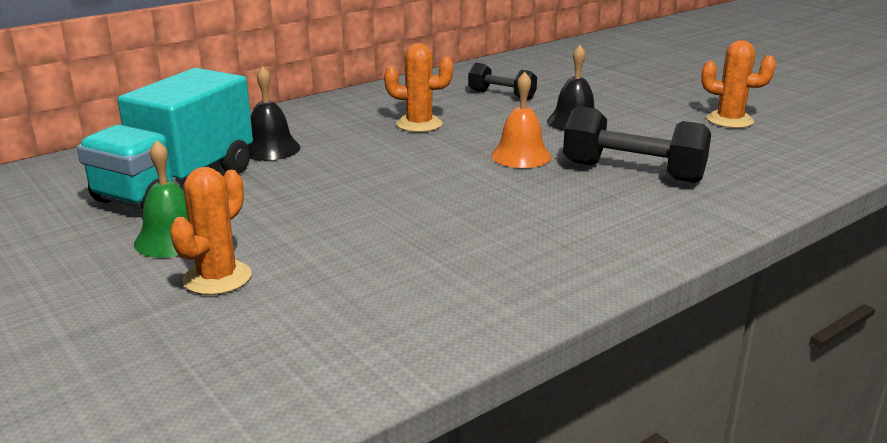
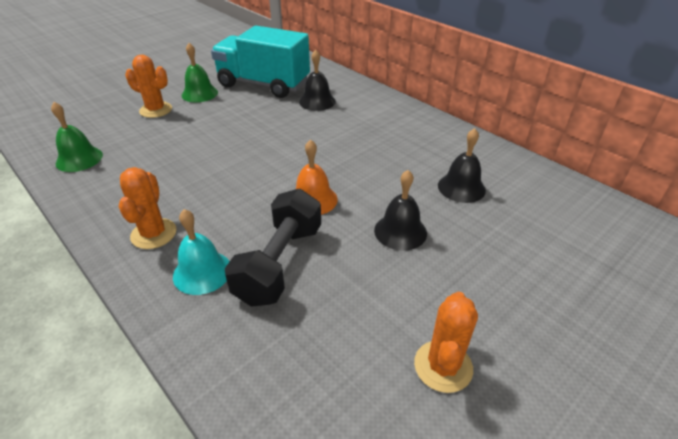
camera: 85 degrees right, 15 degrees up
(385, 336) = (79, 159): none -> green bell
(419, 124) = (373, 149): orange cactus -> orange cactus (154, 234)
(501, 95) = (461, 187): black dumbbell -> black bell
(657, 209) = (202, 272): none -> turquoise bell

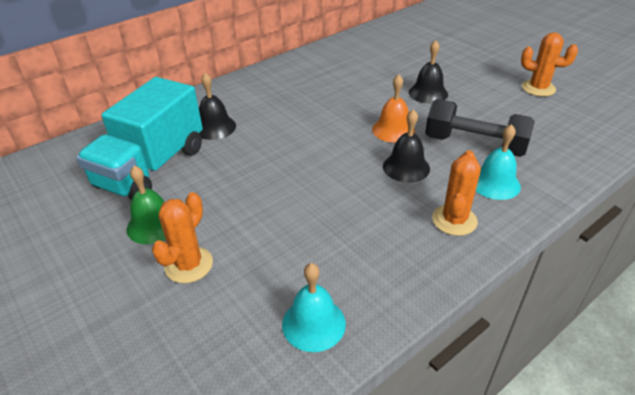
camera: 85 degrees left, 0 degrees up
(79, 159) = (313, 323): green bell -> turquoise bell
(154, 234) = (454, 220): orange cactus -> orange cactus turned 75 degrees counterclockwise
(461, 187) = (374, 66): black bell -> black bell (406, 167)

